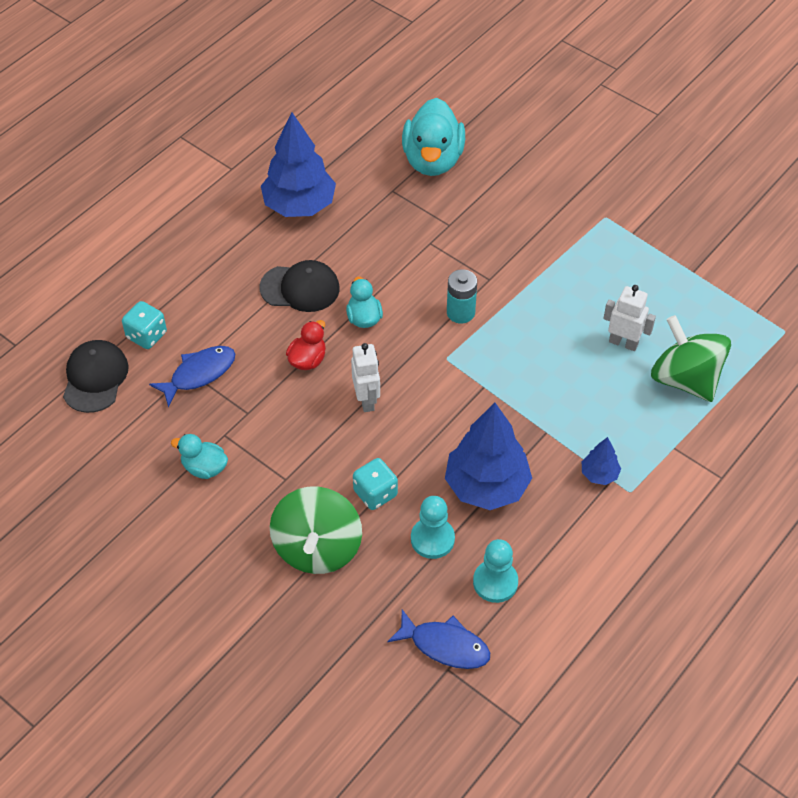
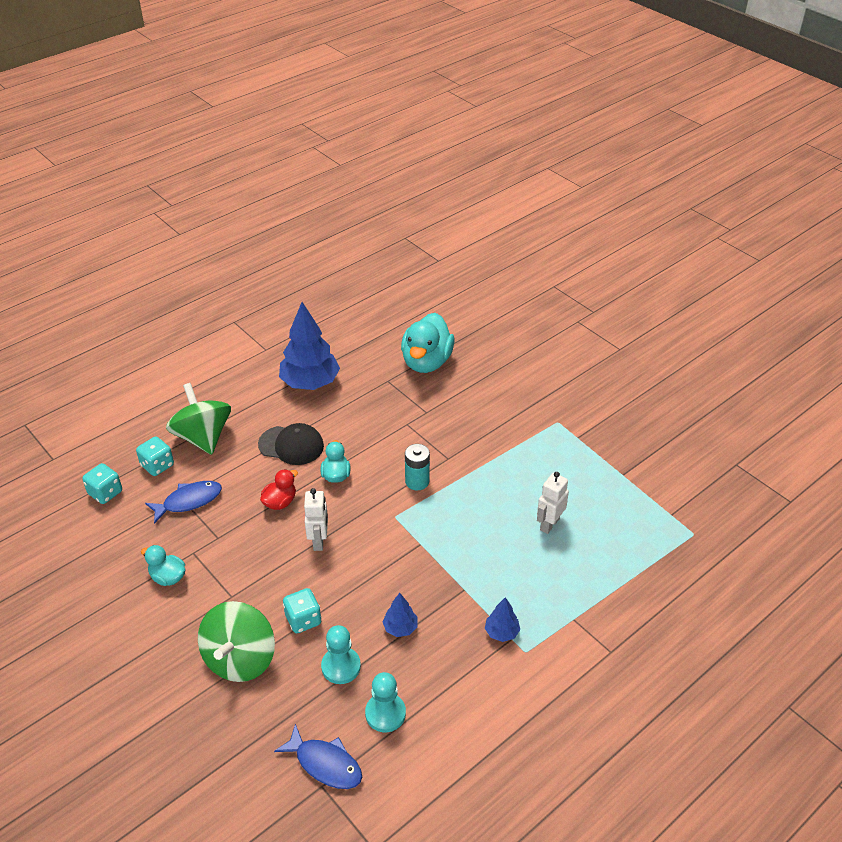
camera: 10 degrees right, 10 degrees down
(95, 378) = (105, 493): black cap -> turquoise dice
(486, 486) = (400, 628): blue tree -> blue tree, size x0.47
(623, 343) = (549, 524): white robot -> white robot turned 90 degrees counterclockwise
(685, 379) = (596, 562): green spinning top -> green spinning top (203, 437)

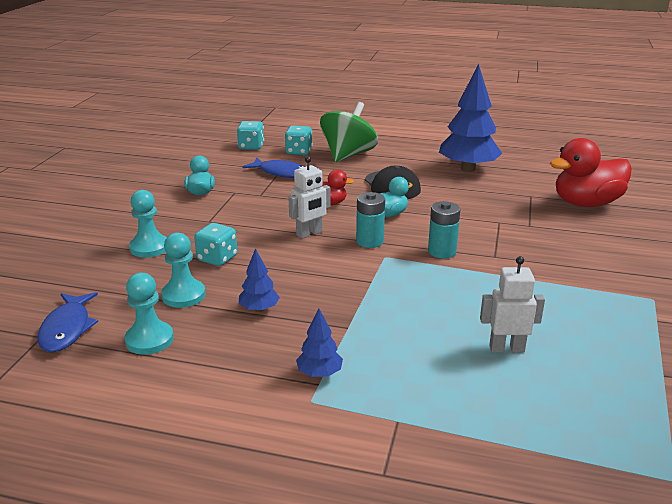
camera: 55 degrees right, 15 degrees down
(240, 659) = (149, 247): green spinning top -> turquoise pawn
(365, 512) = (369, 241): none -> turquoise battery
(426, 362) = (586, 203): turquoise duck -> red duck

